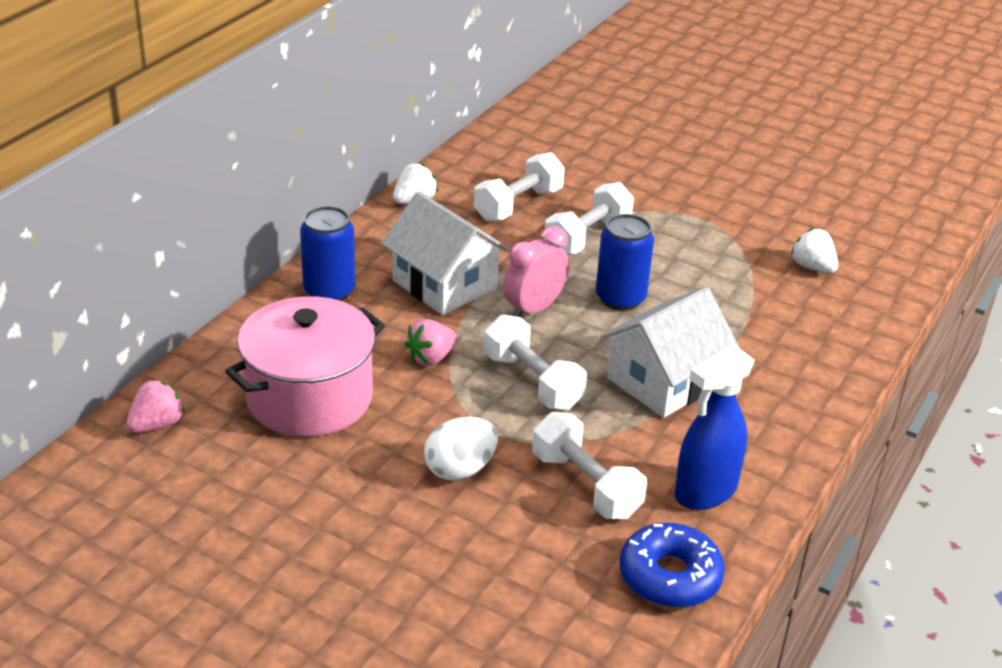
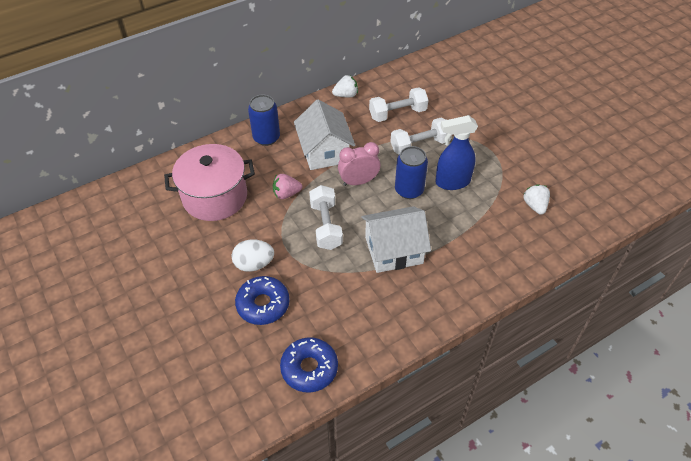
camera: 30 degrees right, 15 degrees up
(157, 425) = (140, 187): pink strawberry -> none
(522, 519) = (263, 304): none -> blue donut
(586, 485) = (307, 297): white dumbbell -> none
(705, 492) = (364, 326): blue spray bottle -> blue spray bottle (452, 182)

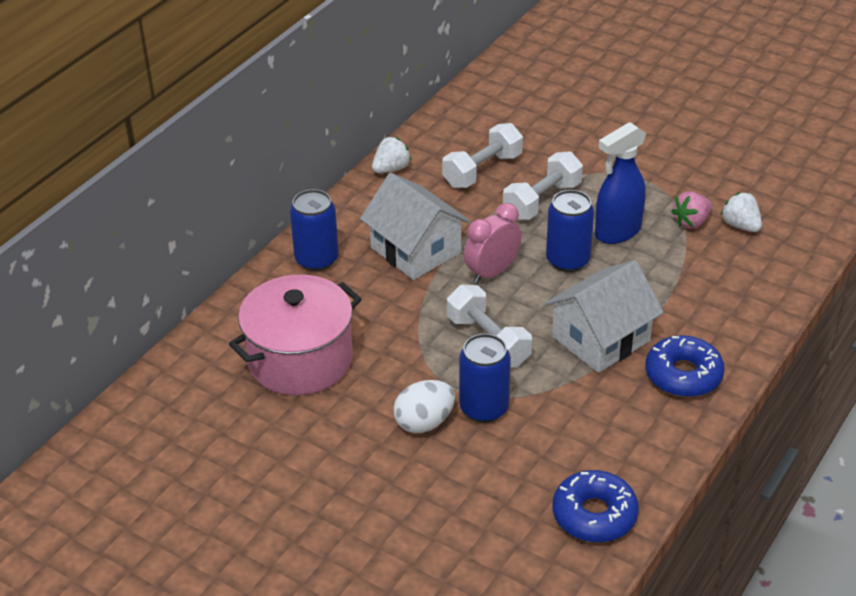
camera: 25 degrees left, 10 degrees down
(263, 304) = (475, 466): blue donut -> blue donut (683, 375)
(286, 194) = (402, 321): pink strawberry -> pink strawberry (691, 222)
(294, 269) = (484, 408): none -> blue can

